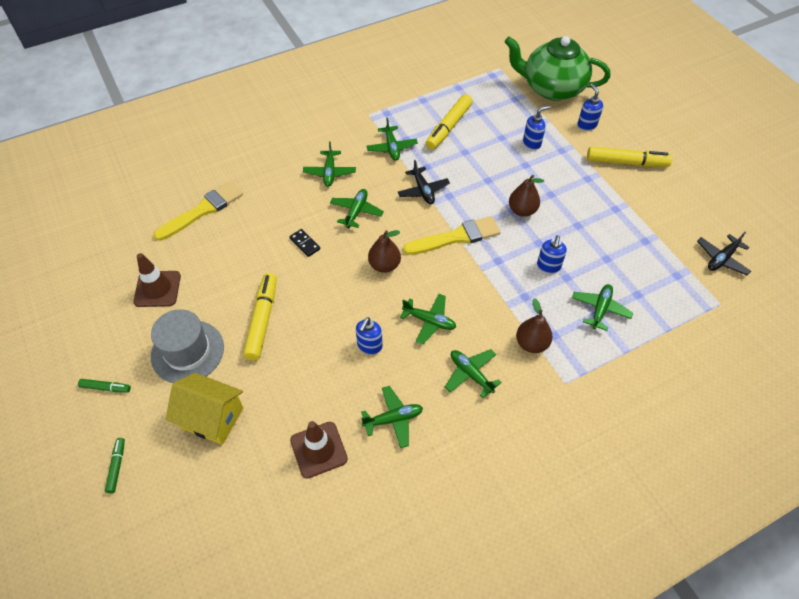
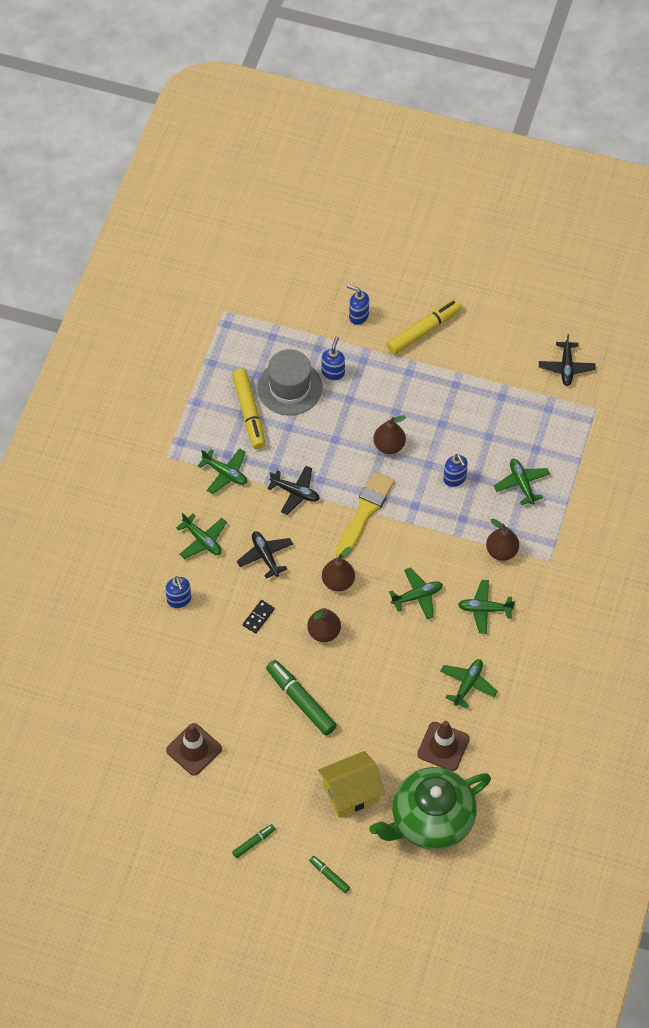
camera: 45 degrees left, 5 degrees up
(187, 351) = (277, 769): grey hat -> grey hat (289, 387)
(203, 210) = (143, 661): yellow brush -> none
(262, 320) = (301, 700): yellow marker -> green marker
(305, 244) = (258, 617): black domino -> black domino turned 60 degrees counterclockwise
(334, 289) = (324, 632): none -> brown pear
(356, 211) = (265, 556): green plane -> black plane
(369, 346) = (397, 651): blue soap dispenser -> blue soap dispenser (179, 600)
(552, 88) = (292, 298): green teapot -> green teapot (431, 820)

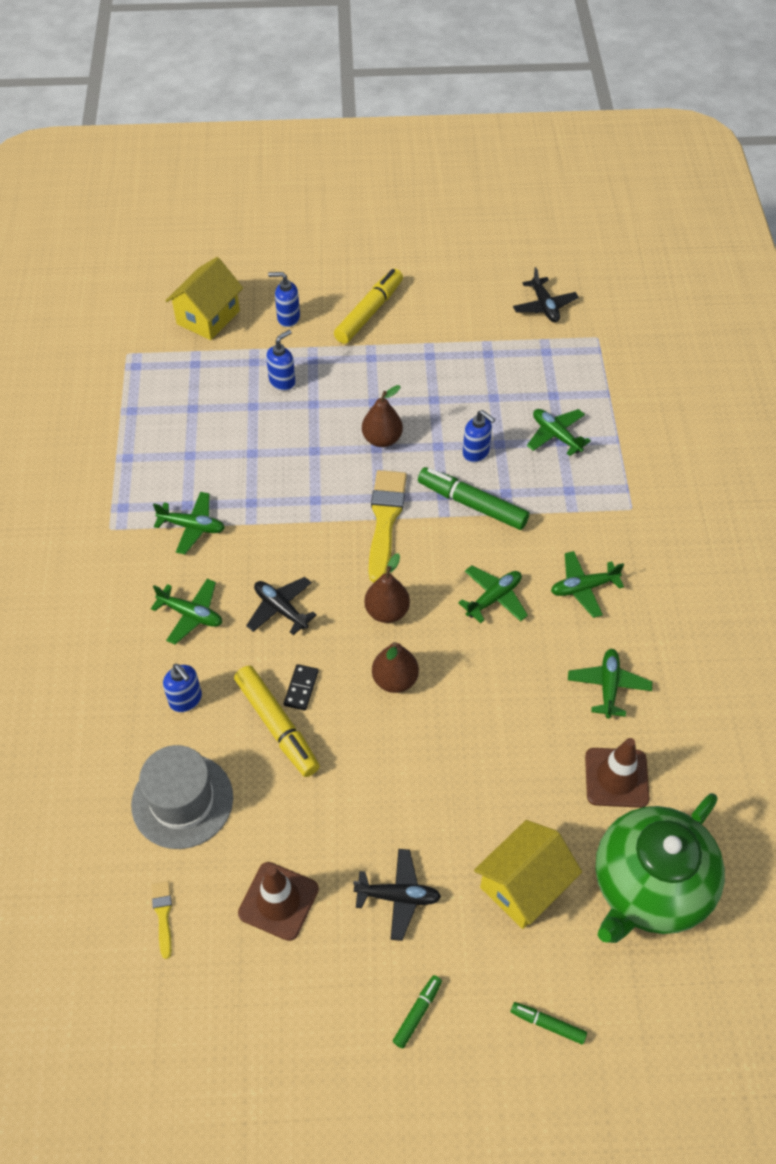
camera: 20 degrees left, 5 degrees down
(120, 734) = (163, 915): none -> yellow brush
(249, 413) = (197, 451): yellow marker -> yellow marker (277, 726)
(289, 387) = (236, 411): grey hat -> grey hat (182, 801)
(295, 492) = (290, 523): black plane -> black plane (398, 896)
(296, 296) = (208, 317): none -> yellow house
(301, 700) = (401, 780): green marker -> green marker (472, 504)
(333, 372) = (282, 381): blue soap dispenser -> blue soap dispenser turned 45 degrees clockwise
(501, 551) = (570, 515): brown pear -> none

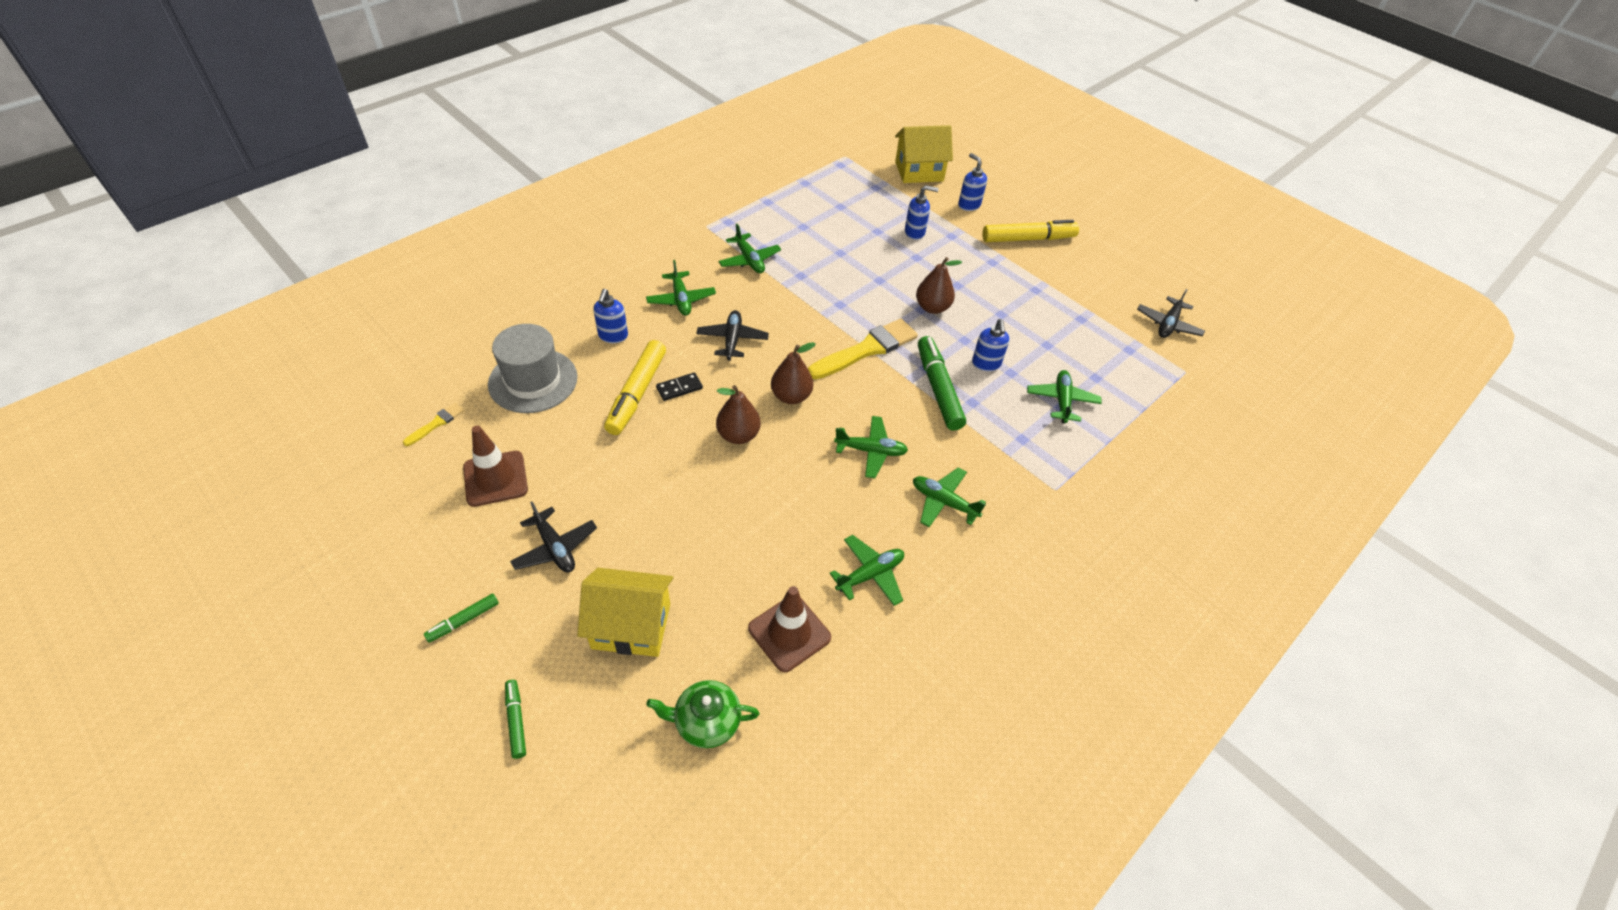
camera: 45 degrees right, 5 degrees down
(417, 1013) = (463, 621): green marker -> green marker turned 150 degrees clockwise
(649, 886) = (706, 722): green teapot -> green teapot, size x0.49

